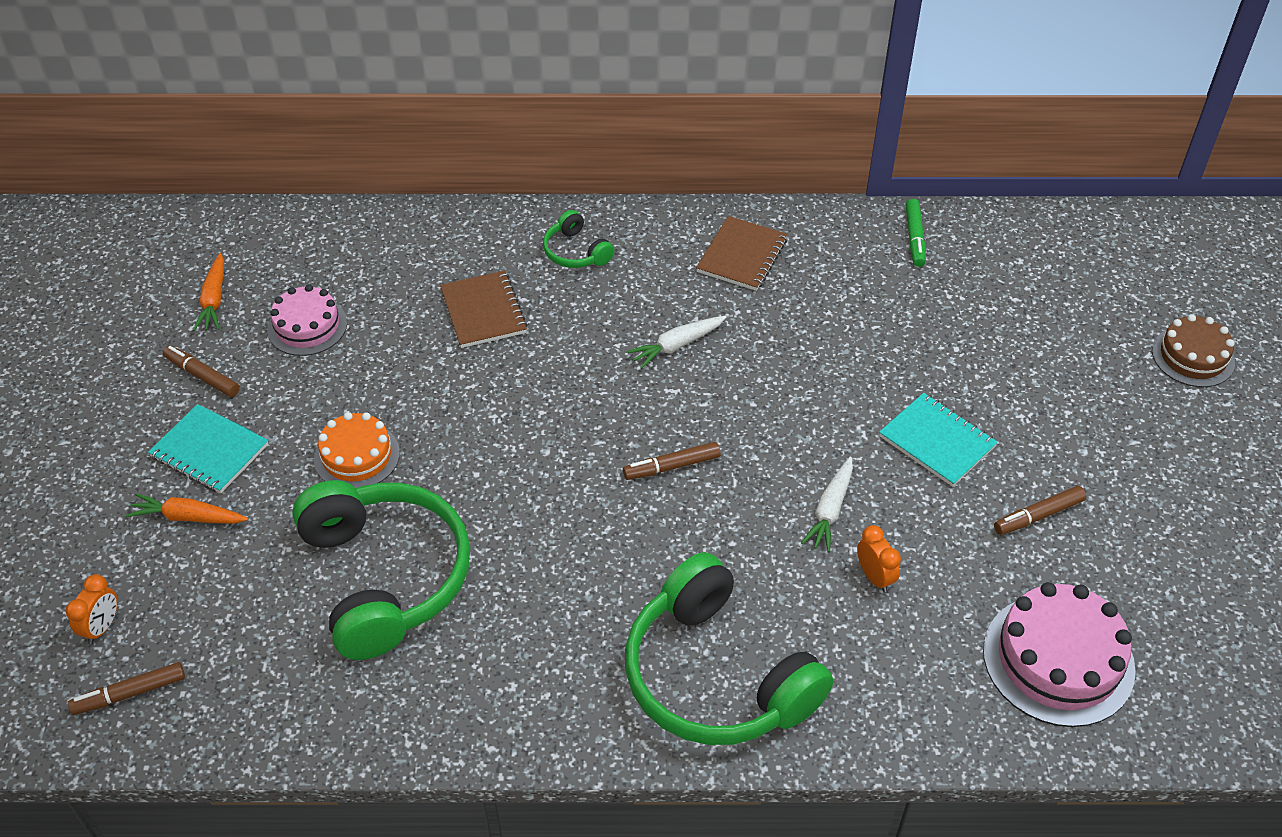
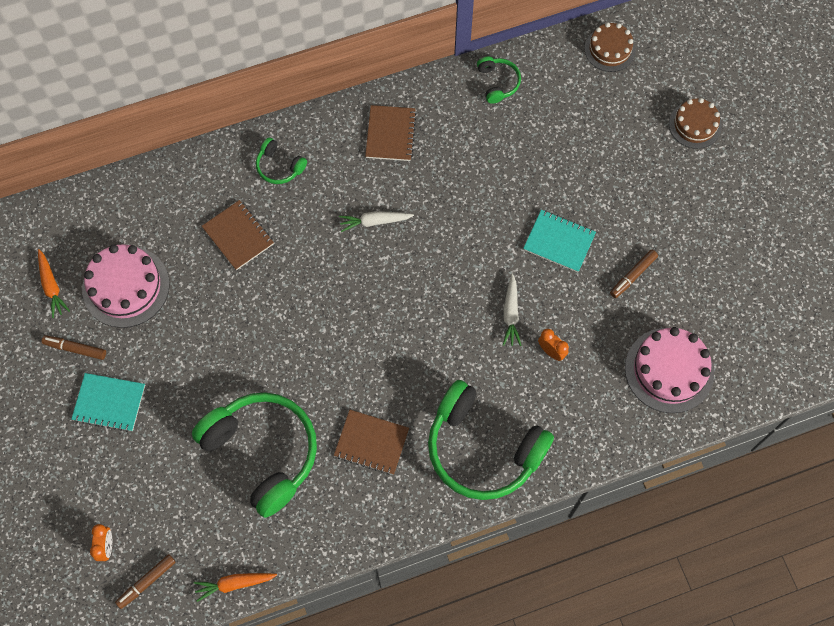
camera: 20 degrees left, 20 degrees up
(188, 517) = (120, 454): orange carrot -> orange carrot (234, 584)
(307, 326) = (126, 286): pink cake -> pink cake, size x1.57
(357, 456) = (206, 374): orange cake -> none
(549, 614) = (371, 443): none -> brown notebook
(672, 466) = (405, 315): brown marker -> none
(677, 345) = (374, 222): white carrot -> white carrot turned 45 degrees clockwise
(914, 238) = (498, 83): green marker -> green headphones
(1089, 240) = (610, 49): none -> brown cake

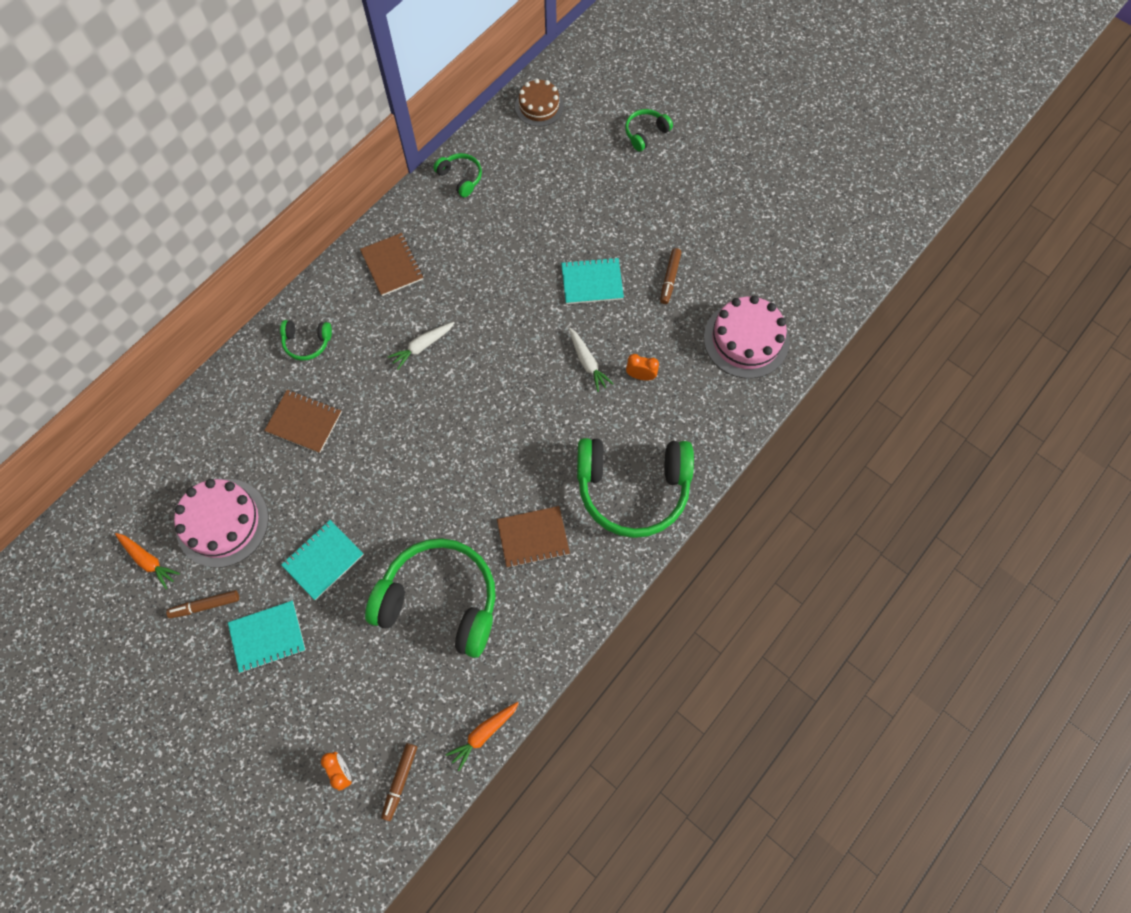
camera: 30 degrees left, 0 degrees up
(188, 364) = (323, 560): none -> turquoise notebook
(695, 125) = (645, 133): brown cake -> green headphones

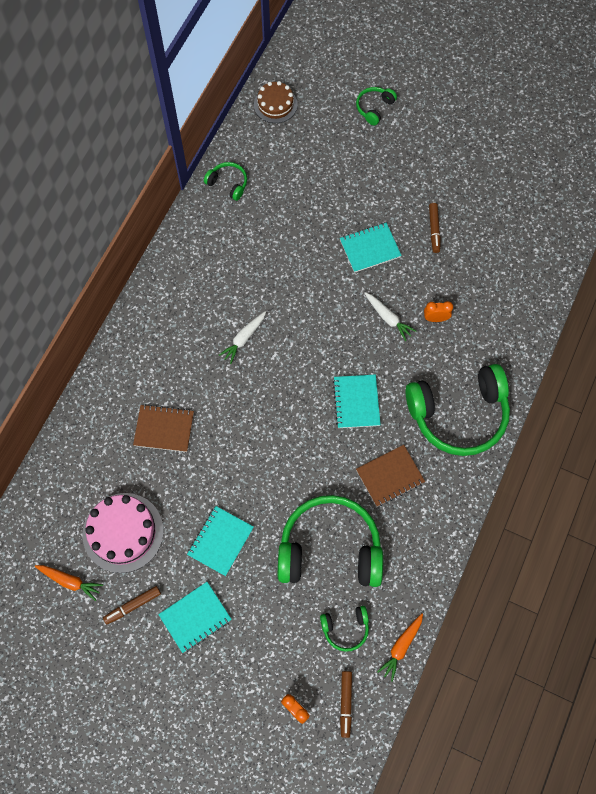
camera: 15 degrees left, 0 degrees up
(307, 342) = (143, 360): green headphones -> green headphones (345, 628)
(392, 265) = (194, 275): brown notebook -> none
(522, 446) = (356, 402): none -> turquoise notebook
(746, 339) = (512, 266): pink cake -> none

